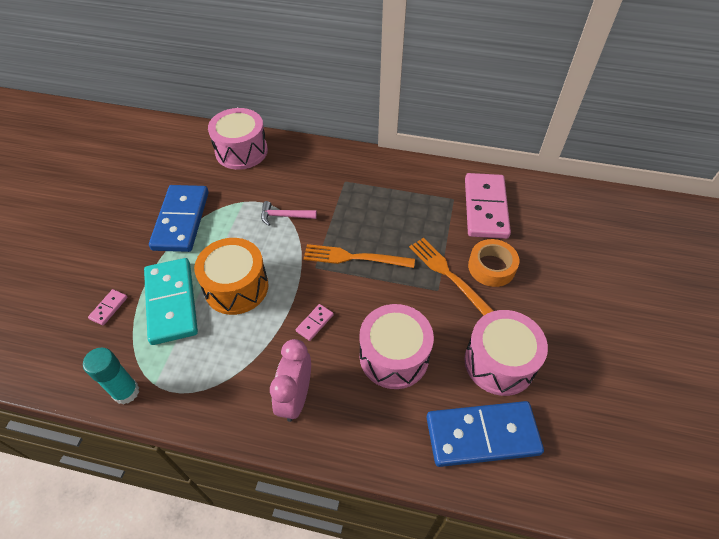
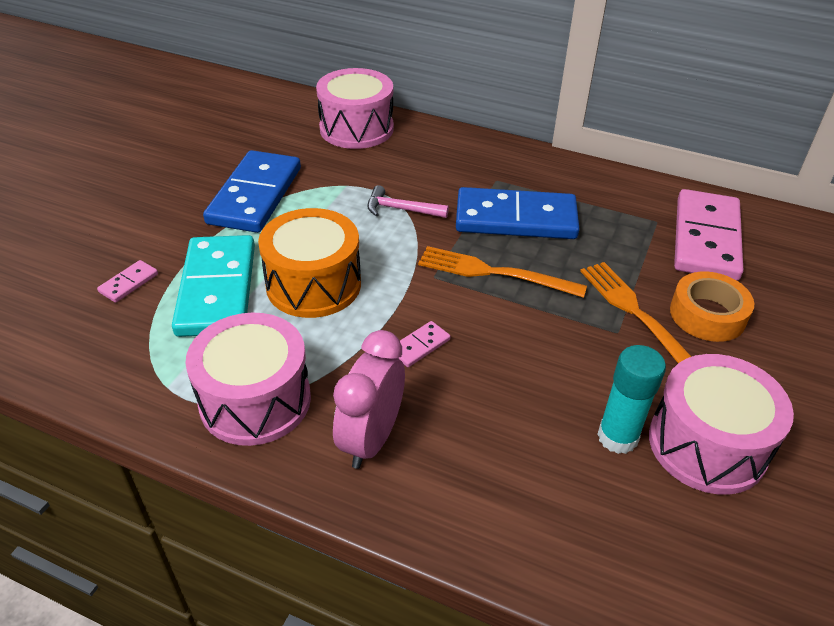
camera: 10 degrees right, 10 degrees down
(126, 392) = (124, 389): turquoise glue stick -> turquoise glue stick (617, 437)
(394, 356) = (535, 409): pink drum -> pink drum (255, 400)
(482, 435) = (666, 544): blue domino -> blue domino (516, 218)

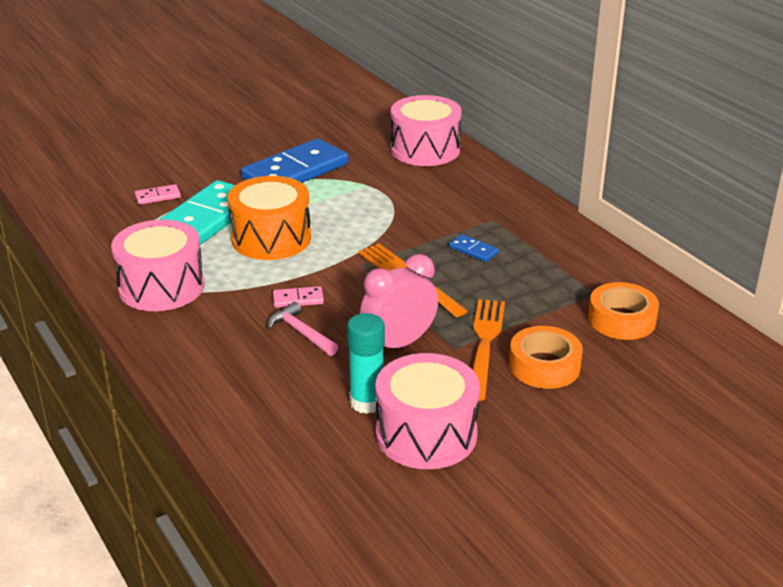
camera: 35 degrees right, 10 degrees down
(371, 439) = (206, 334): pink clock -> pink clock (399, 343)
(401, 209) = (390, 214): pink hammer -> pink hammer (301, 332)
(516, 218) = (473, 250): blue domino -> blue domino, size x0.41
(705, 239) = (621, 319): pink domino -> orange tape

